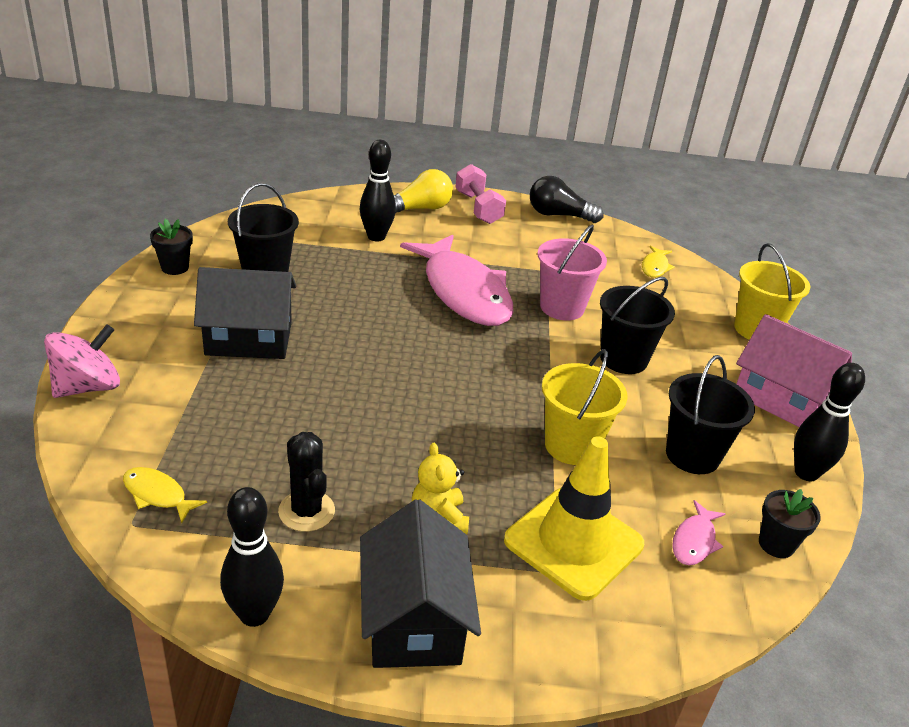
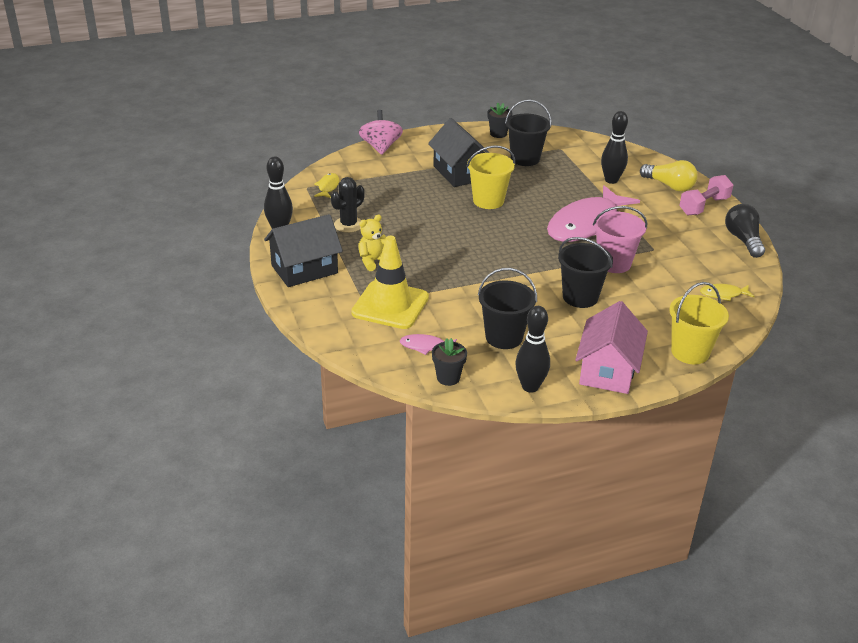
camera: 70 degrees right, 0 degrees up
(87, 387) = (380, 147): pink spinning top -> pink spinning top turned 120 degrees counterclockwise
(571, 446) = (469, 291): yellow bucket -> yellow bucket (488, 201)

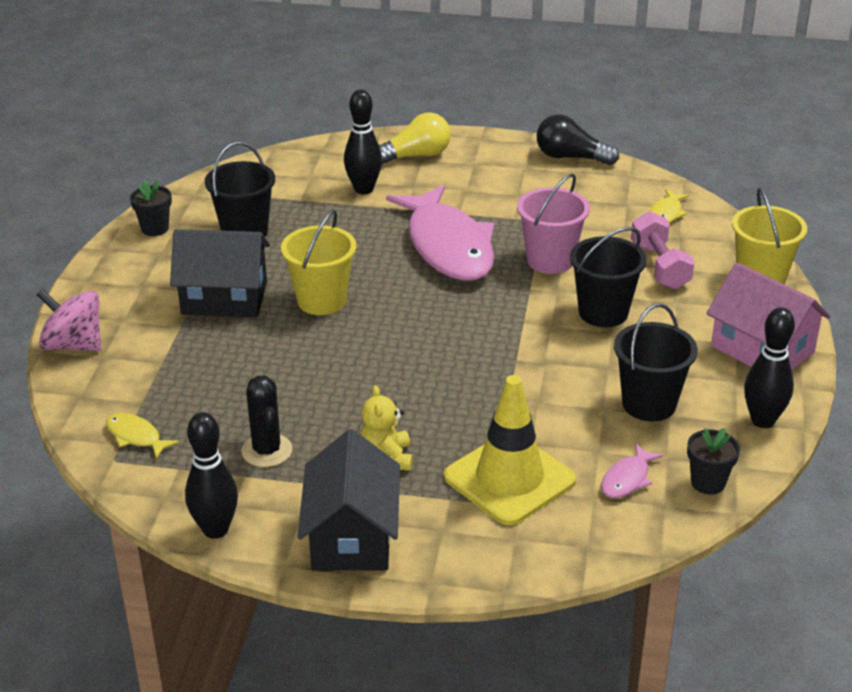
camera: 60 degrees left, 0 degrees up
(704, 206) = (481, 152): pink dumbbell -> pink dumbbell (660, 266)

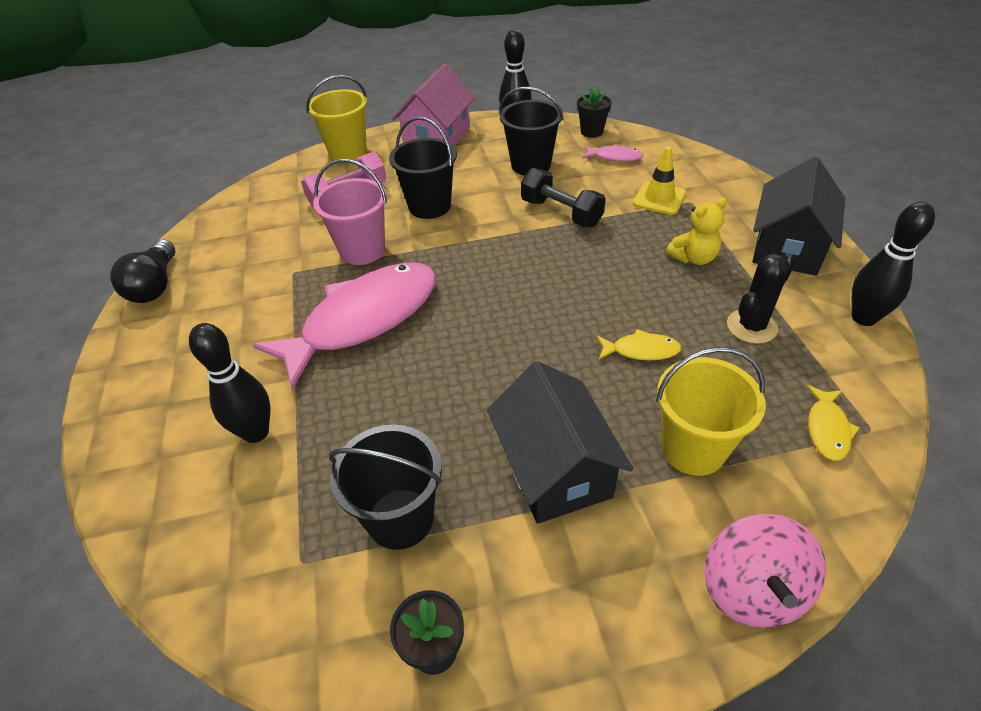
camera: 110 degrees left, 10 degrees up
(321, 301) = (510, 379): yellow bucket -> yellow bucket (693, 449)
(351, 536) = (788, 247): black house -> black house turned 45 degrees counterclockwise
(415, 156) = (159, 412): yellow light bulb -> none
(509, 479) = (659, 198): yellow traffic cone -> yellow traffic cone, size x0.58
(531, 396) = (561, 213): none -> black dumbbell
(666, 213) = (259, 208): yellow fish -> yellow fish (641, 350)

